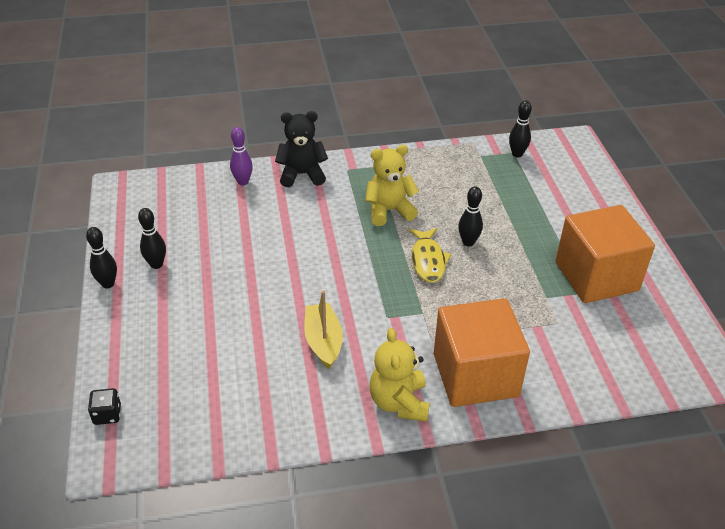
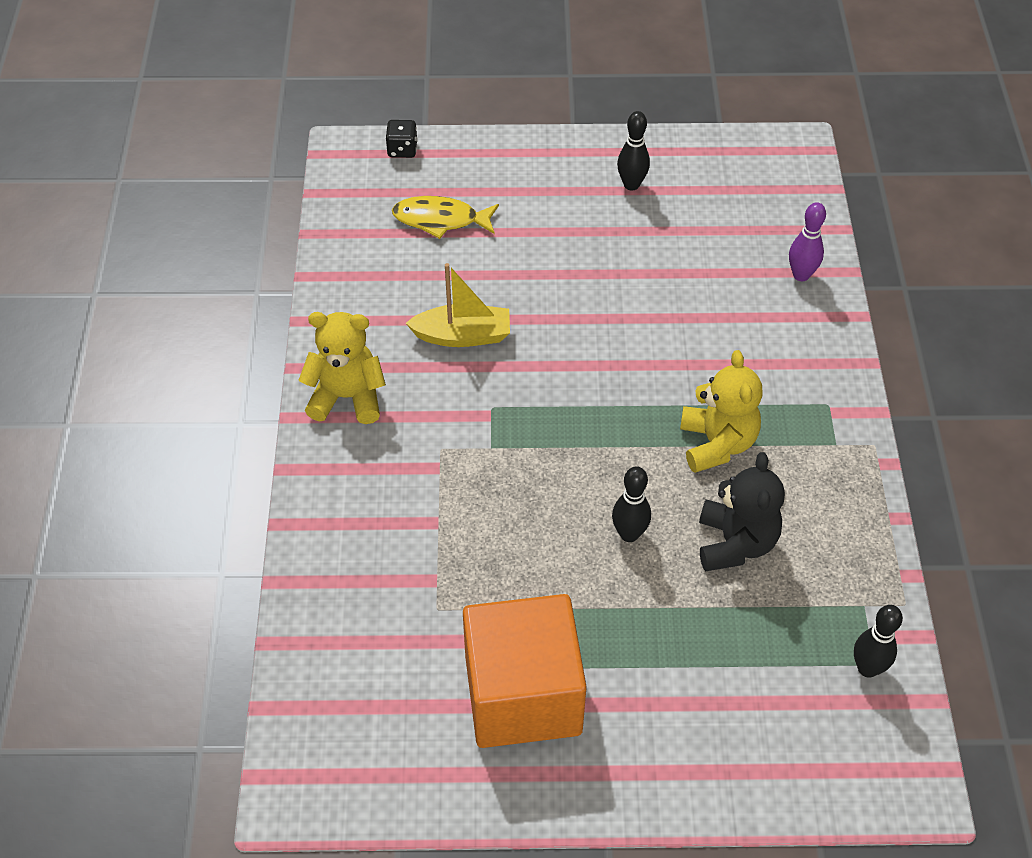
camera: 100 degrees right, 10 degrees up
(108, 284) = (603, 143): black bowling pin -> none
(302, 174) = (816, 345): black teddy bear -> black teddy bear (735, 543)
(428, 260) = (595, 473): yellow fish -> yellow fish (440, 220)
(475, 375) = (368, 485): orange cube -> none

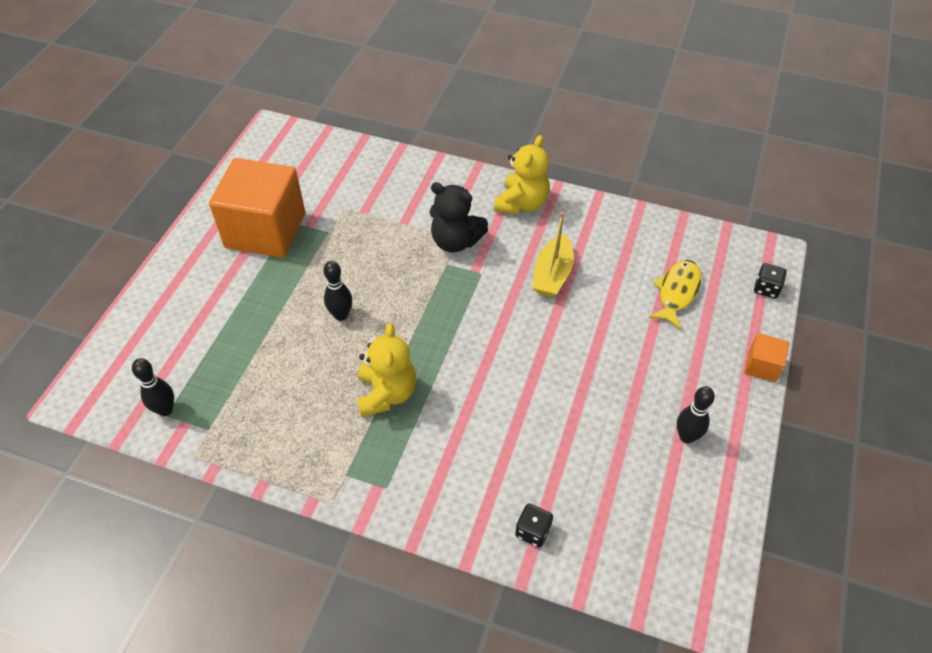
camera: 110 degrees right, 0 degrees up
(514, 142) = (762, 366): none -> orange cube
(717, 444) = (386, 393): yellow teddy bear -> yellow teddy bear turned 105 degrees counterclockwise
(735, 543) = (300, 372): black teddy bear -> black teddy bear (455, 241)
(801, 275) = (533, 531): purple bowling pin -> black dice

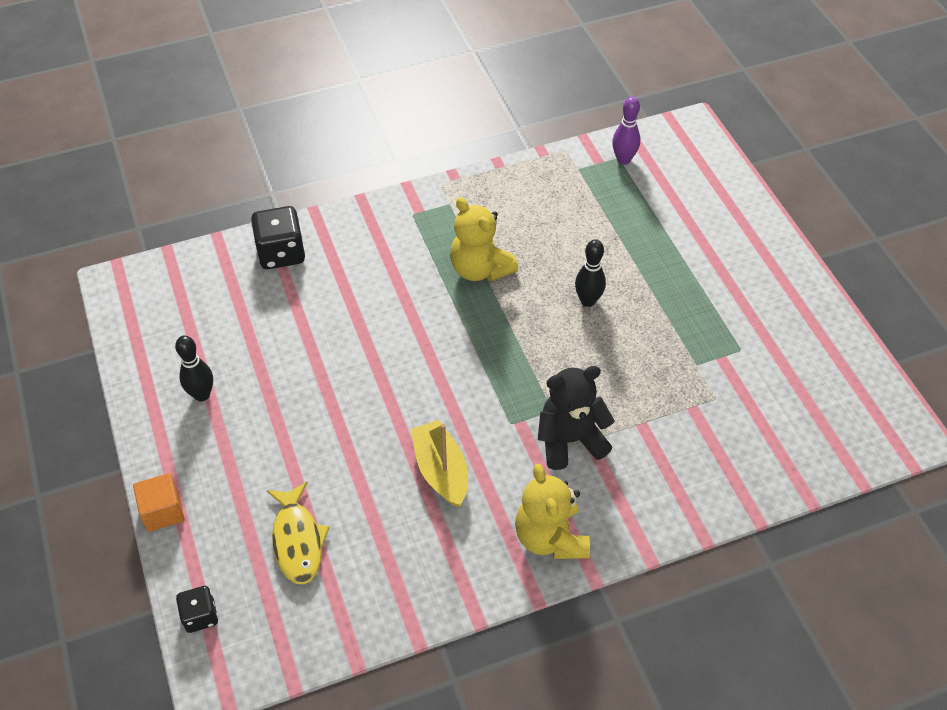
camera: 140 degrees right, 0 degrees up
(165, 410) = (623, 160): black bowling pin -> purple bowling pin
(265, 230) = (750, 326): orange cube -> none
(533, 531) = (281, 253): black dice -> black dice, size x1.69

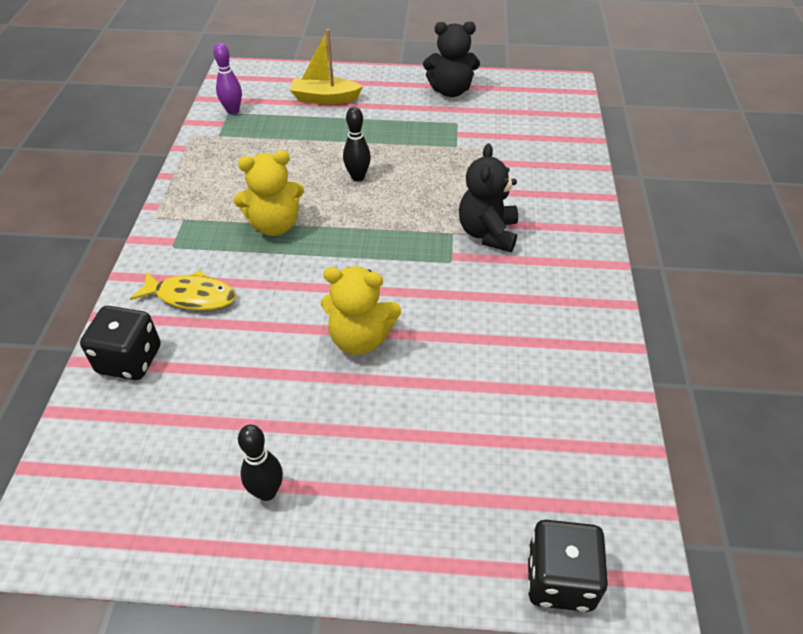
camera: 65 degrees left, 5 degrees down
(163, 511) = (405, 580): orange cube -> none
(200, 616) = (560, 579): black dice -> black dice, size x1.69
(297, 540) = (502, 457): yellow fish -> yellow fish (191, 296)
(441, 470) = (475, 322): yellow boat -> yellow boat (325, 98)
(550, 537) = (575, 276): yellow teddy bear -> yellow teddy bear (360, 338)
(799, 322) = (450, 91): none -> black teddy bear

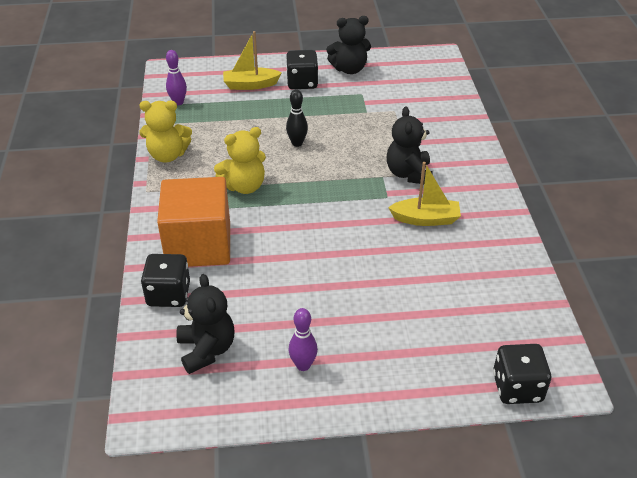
camera: 10 degrees left, 5 degrees down
(148, 447) = (207, 349): none -> black teddy bear
(191, 296) = (199, 245): yellow fish -> orange cube
(267, 492) = (303, 365): black bowling pin -> purple bowling pin
(360, 338) = (336, 258): yellow teddy bear -> yellow teddy bear (168, 155)
(388, 102) = (302, 83): none -> black dice
(493, 299) = (425, 219): none -> yellow boat

